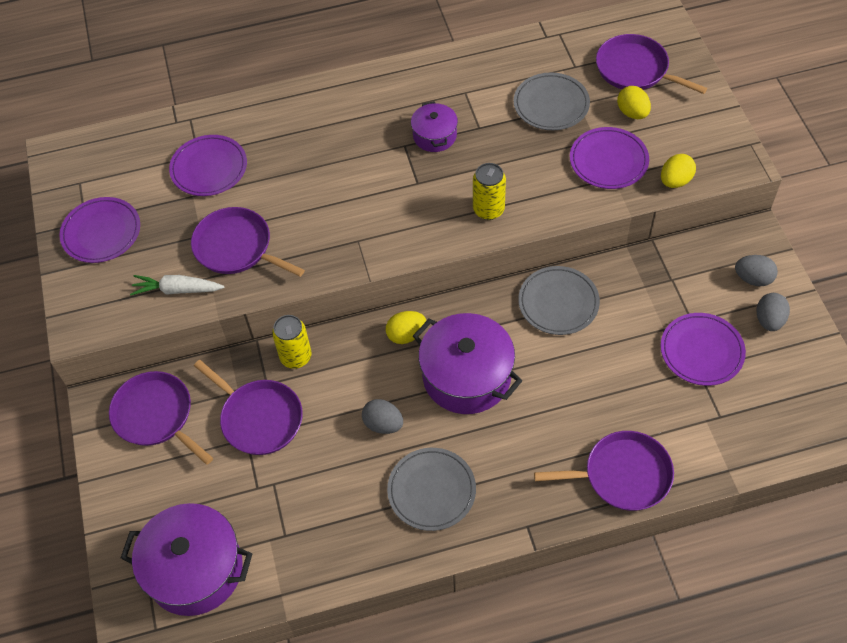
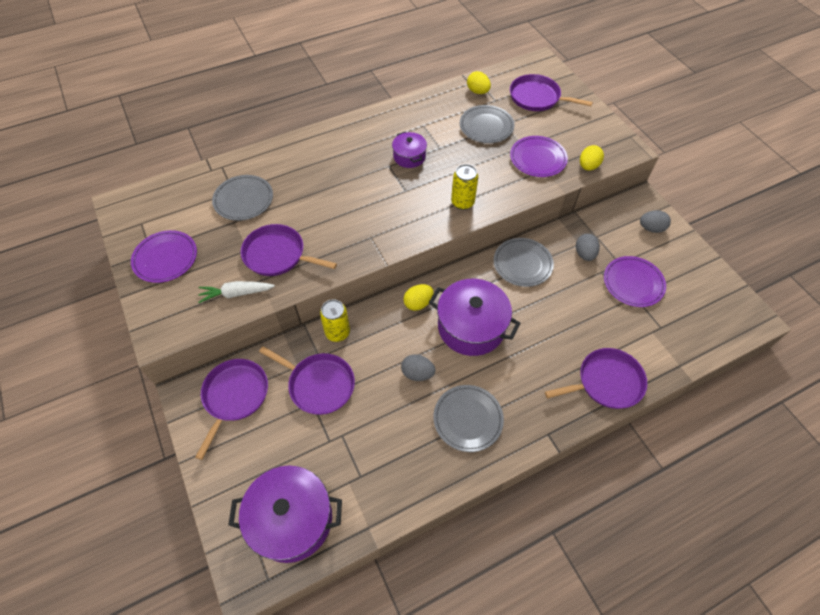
camera: 15 degrees left, 0 degrees up
(156, 416) = (234, 396): purple pan -> purple pan turned 75 degrees clockwise
(209, 168) = (243, 200): purple plate -> grey plate
(632, 113) = (544, 125): yellow egg -> yellow egg (477, 91)
(769, 320) = (671, 255): grey egg -> grey egg (584, 254)

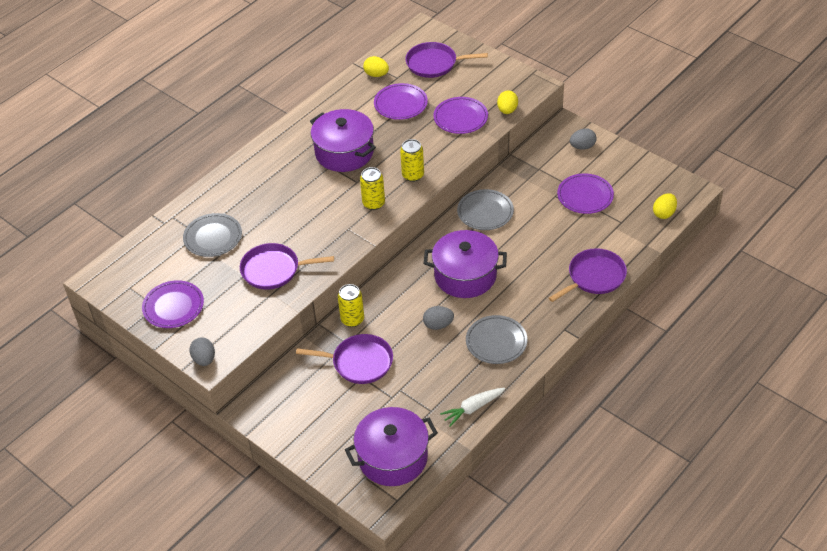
camera: 20 degrees left, 10 degrees down
(234, 396) = (292, 396): purple pan -> none
(236, 293) = (257, 311): white carrot -> white carrot (473, 408)
(409, 157) = (344, 152): purple pot -> purple pot, size x1.86
(409, 219) = (373, 203): none -> yellow can
(418, 303) = (410, 273): yellow egg -> yellow egg (664, 213)
(486, 126) = (400, 104): grey plate -> purple plate
(584, 254) = (534, 186): grey egg -> grey egg (204, 359)

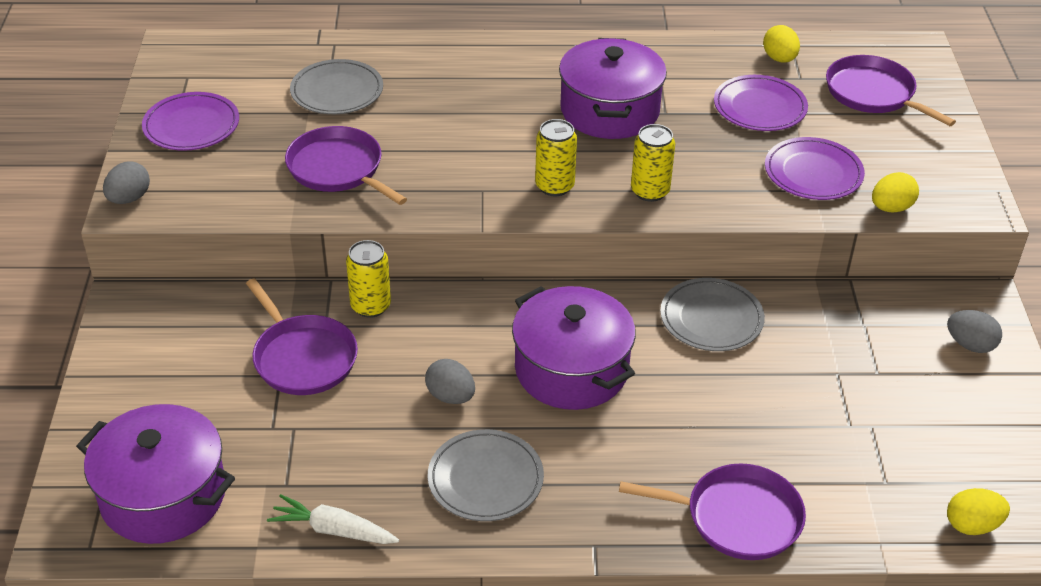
camera: 45 degrees right, 5 degrees down
(585, 196) = (881, 407): purple plate -> none

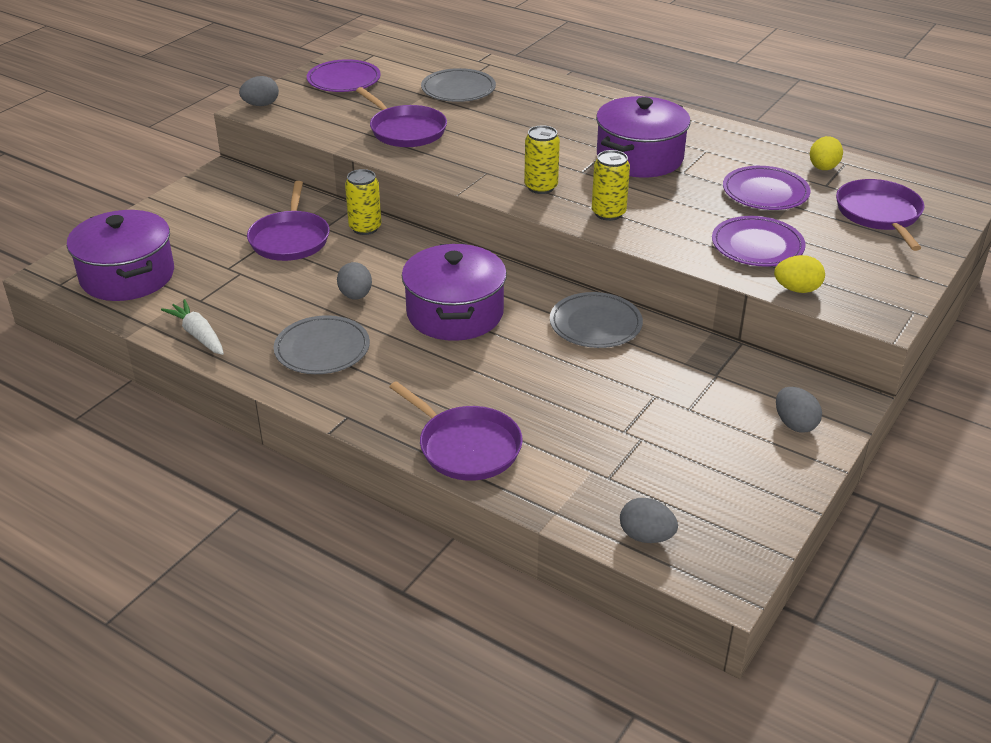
camera: 35 degrees right, 5 degrees down
(338, 169) = (405, 130): purple pan -> purple pan turned 150 degrees clockwise
(972, 525) = (646, 536): yellow egg -> grey egg

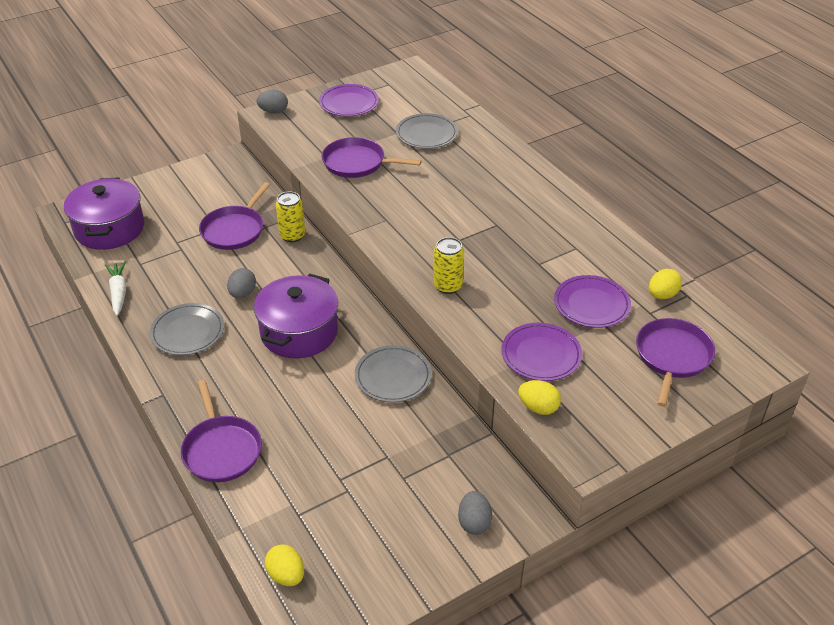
camera: 25 degrees right, 5 degrees up
(405, 130) = (357, 163): purple pan -> purple pan turned 120 degrees clockwise
(541, 187) = (416, 245): yellow can -> none
(639, 158) = (515, 239): purple pot -> none
(646, 536) = (286, 575): grey egg -> yellow egg

